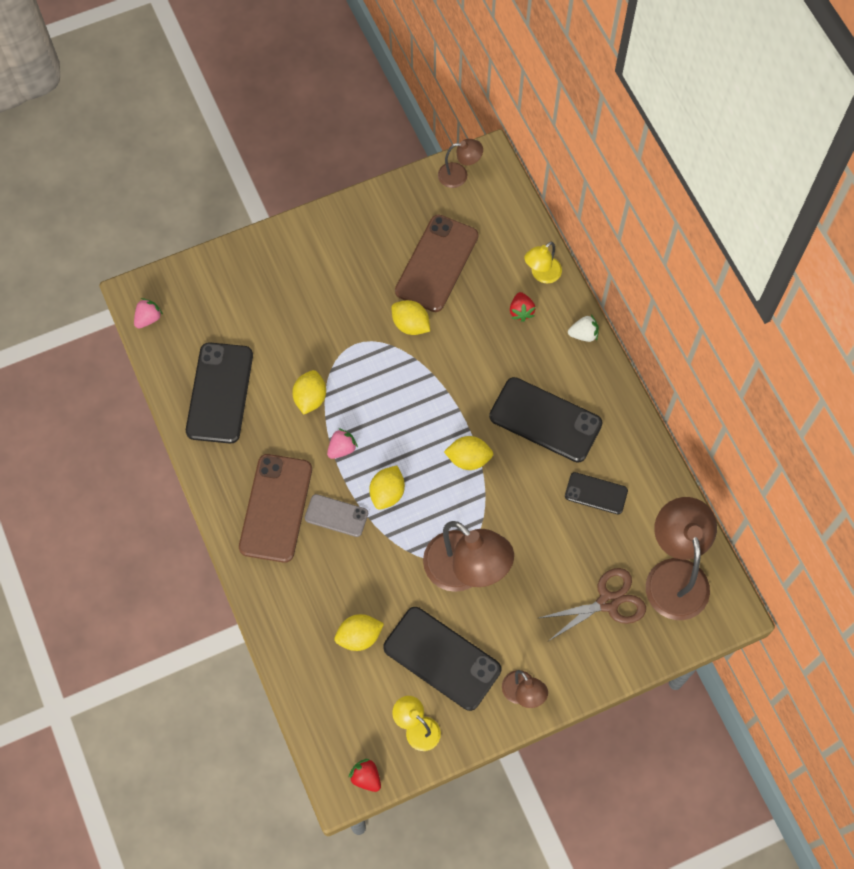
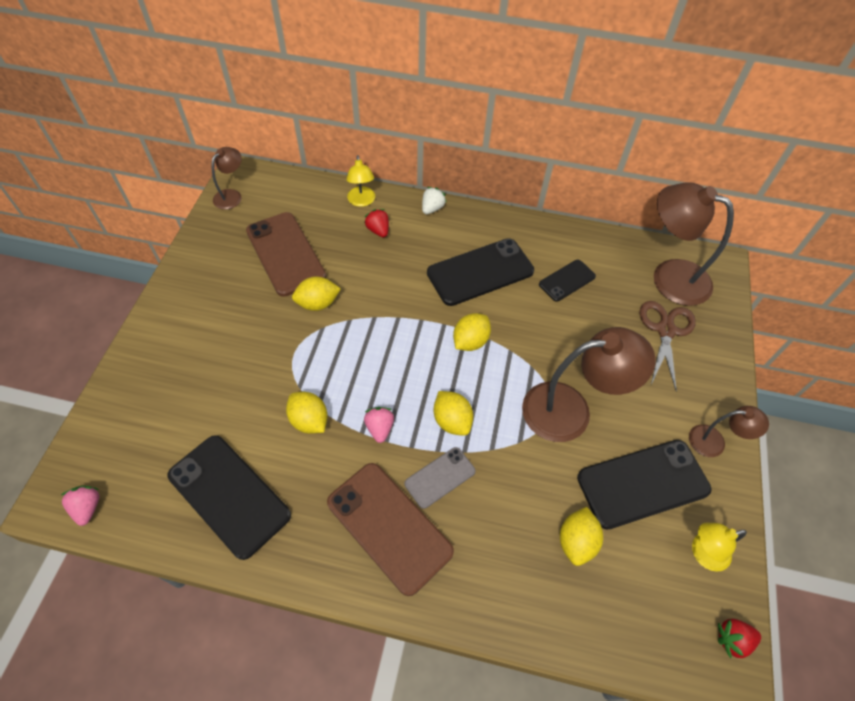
camera: 55 degrees left, 10 degrees down
(521, 311) = (378, 230): red strawberry -> red strawberry turned 150 degrees counterclockwise

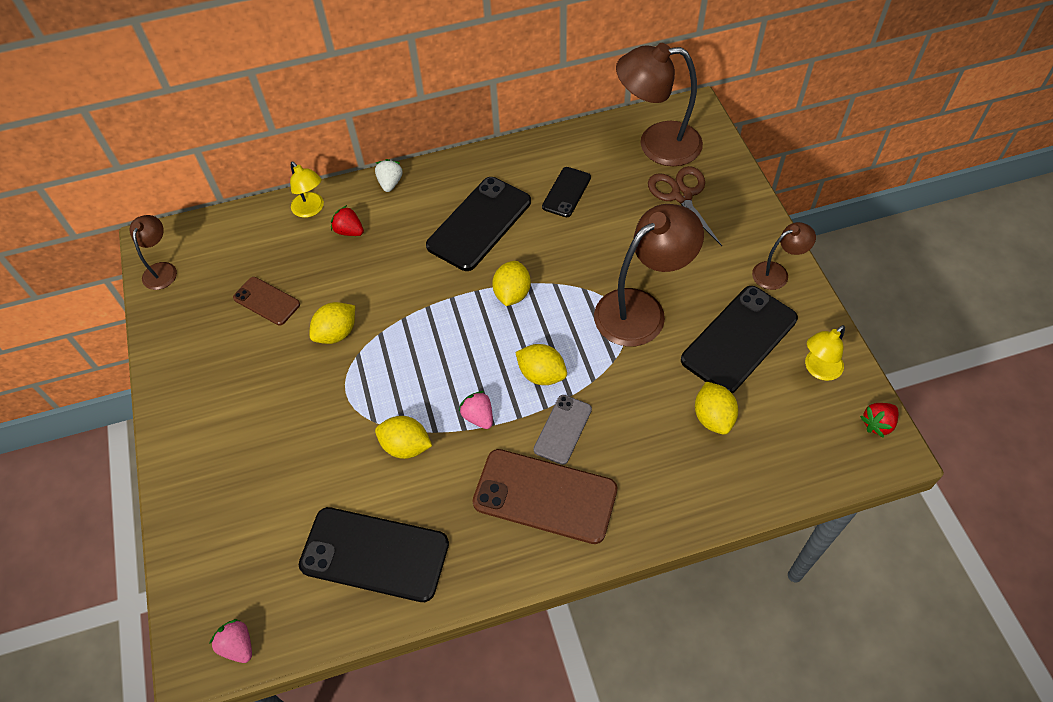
camera: 25 degrees left, 0 degrees up
(285, 254) = (266, 301): brown phone -> brown phone, size x0.55

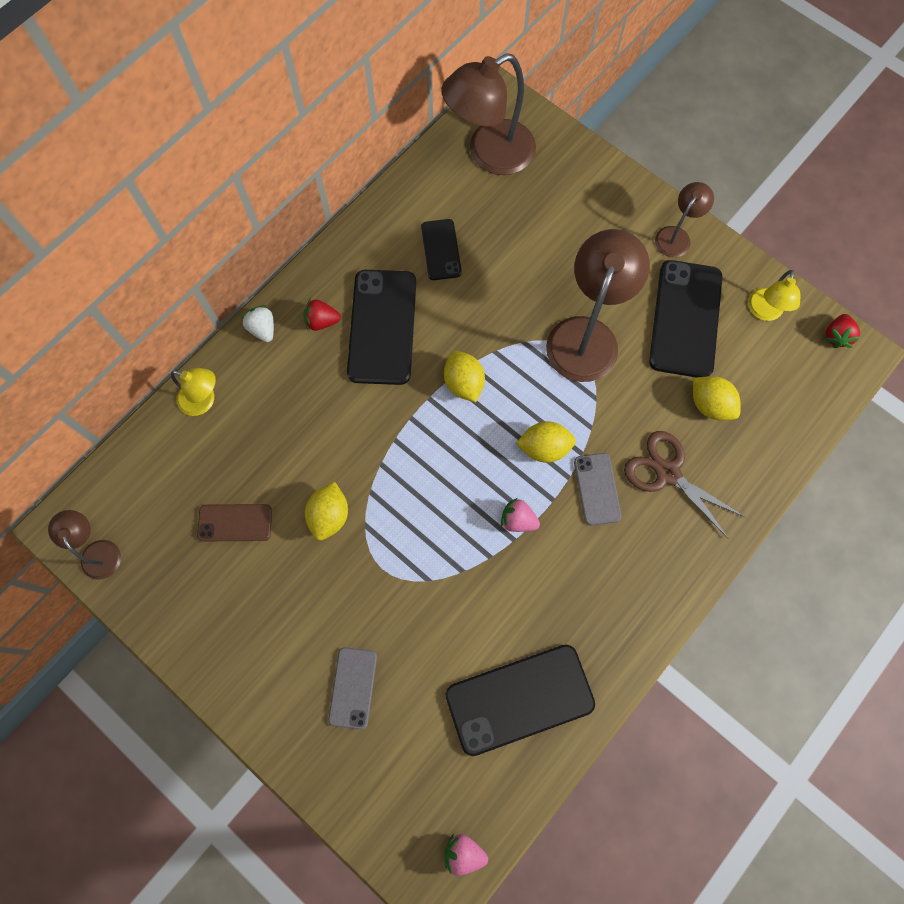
camera: 35 degrees left, 15 degrees up
(255, 465) = (353, 688): none -> grey phone
(349, 231) = (261, 403): red strawberry -> red strawberry (322, 321)
(406, 446) = (474, 586): yellow lemon -> none
(545, 496) = (623, 558): brown phone -> none
(681, 195) = (547, 198): brown scissors -> brown scissors (667, 472)

